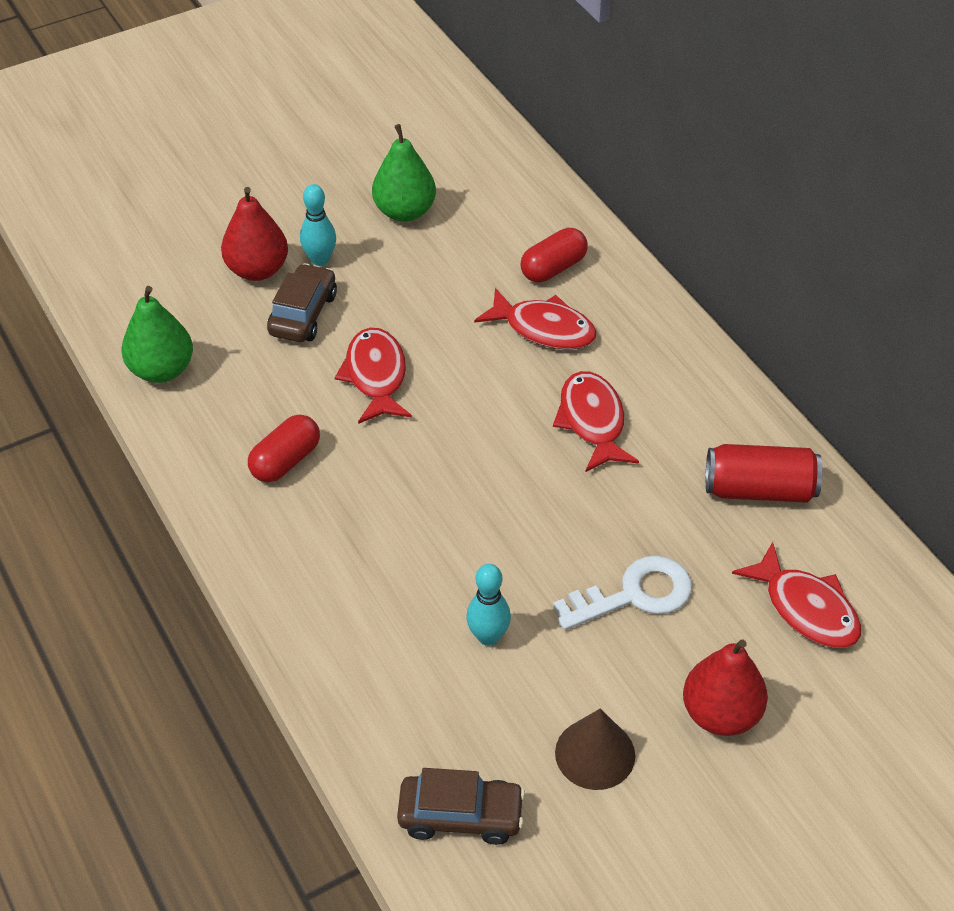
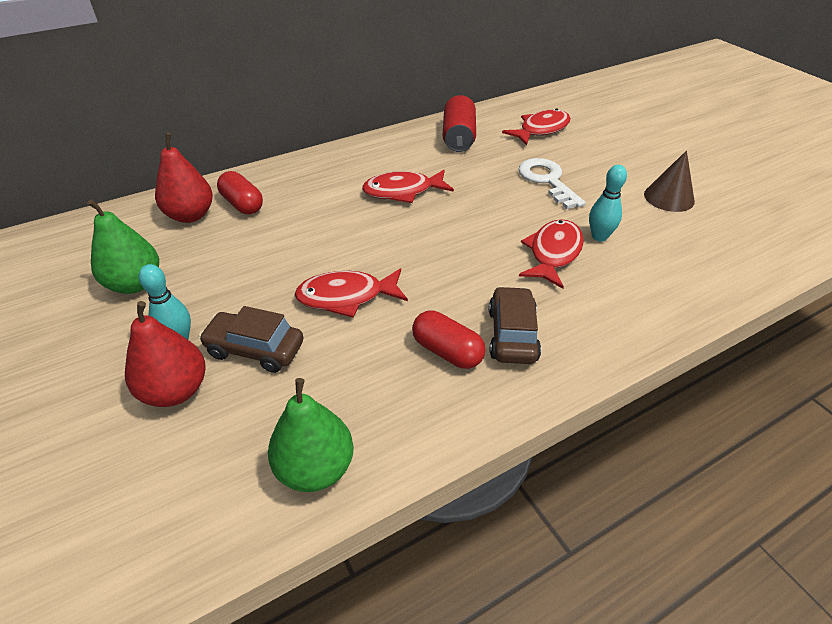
camera: 90 degrees left, 5 degrees down
(460, 816) = (742, 248): brown car -> brown car (512, 334)
(543, 329) = (308, 210): red fish -> red fish (553, 253)
(720, 714) = (621, 157): red pear -> red pear (190, 215)

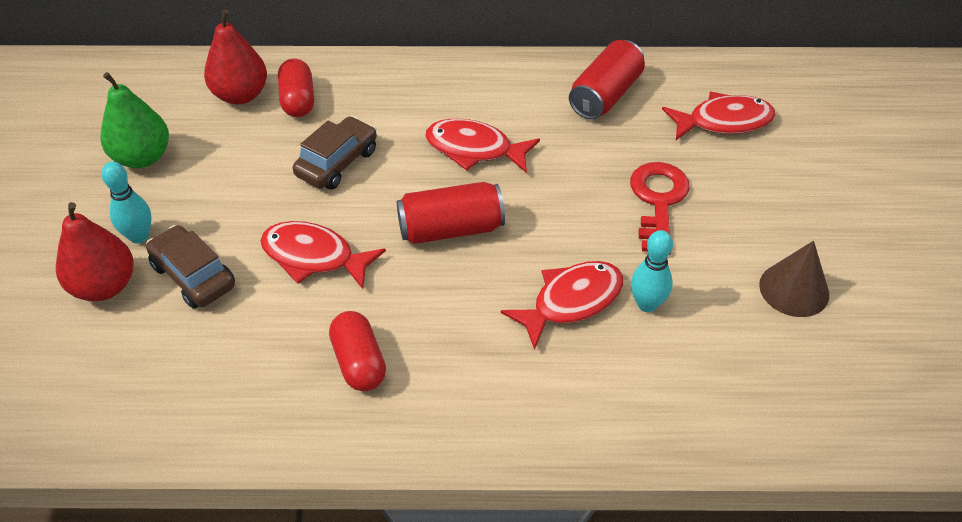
camera: 30 degrees right, 5 degrees up
(315, 468) = (159, 416): green pear -> none
(432, 242) = (451, 229): none -> red can
(512, 334) = (437, 375): brown car -> brown car (337, 163)
(547, 180) = (658, 201): white key -> red key

